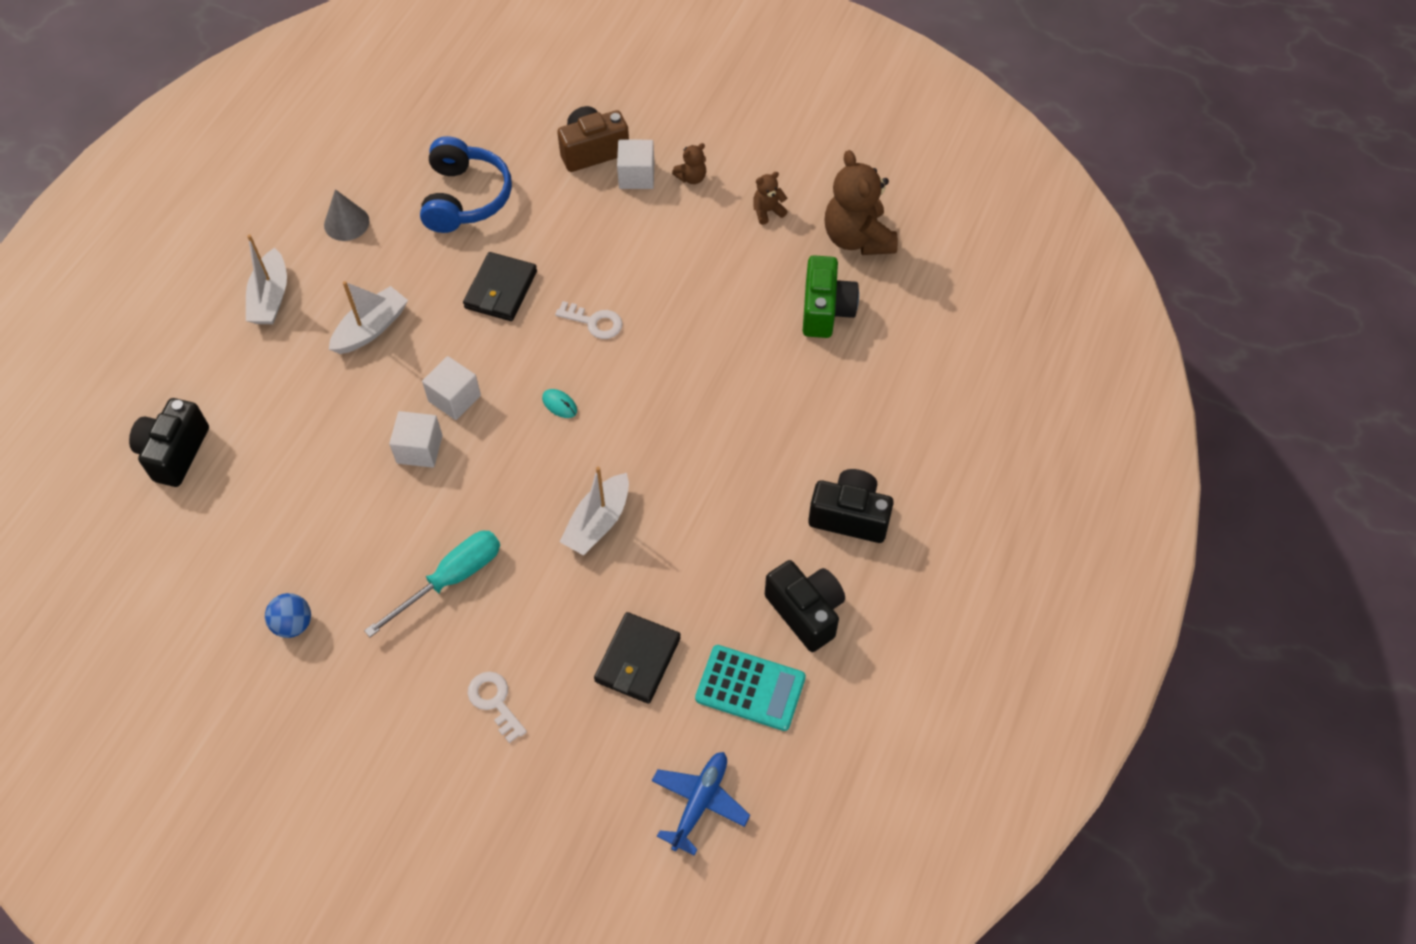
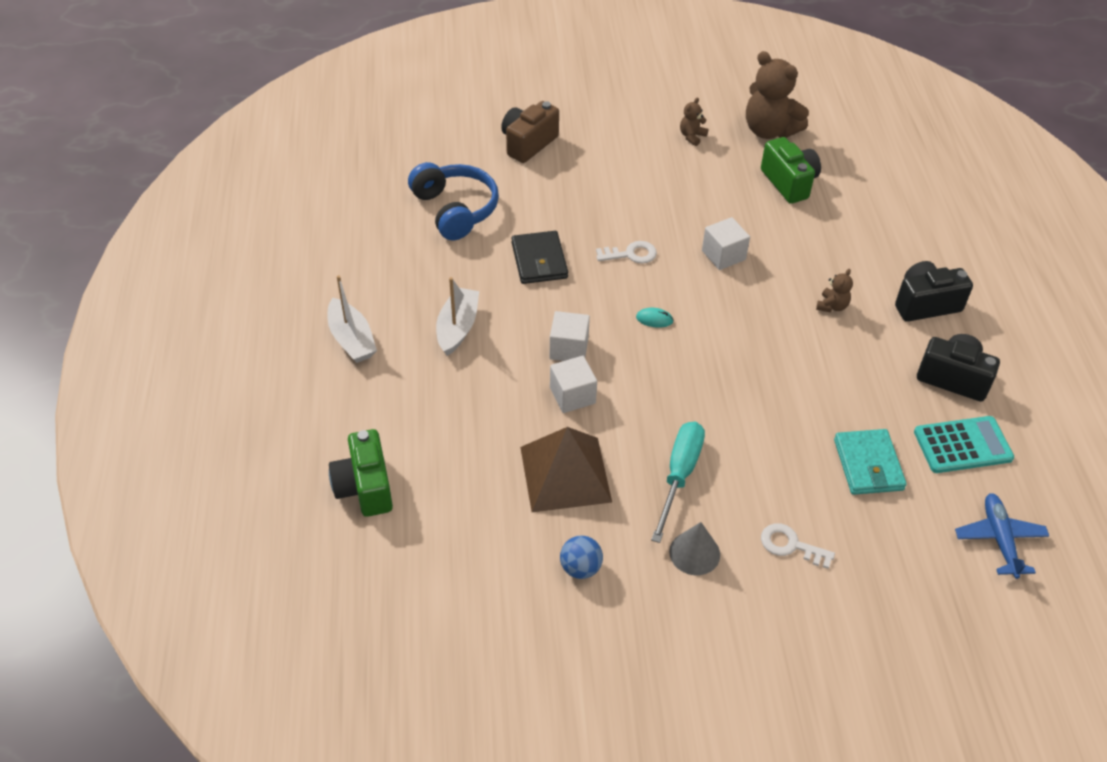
camera: 30 degrees left, 10 degrees down
(175, 452) = (365, 487): black camera -> green camera
(346, 223) = (371, 262): grey cone -> grey cone (694, 553)
(351, 526) = (565, 474): none -> brown pyramid
(598, 522) = (755, 386): white boat -> none
(636, 176) = (576, 148): white cube -> white cube (723, 255)
(637, 660) = (868, 465): black wallet -> turquoise wallet
(691, 177) = (618, 135): brown teddy bear -> brown teddy bear (832, 306)

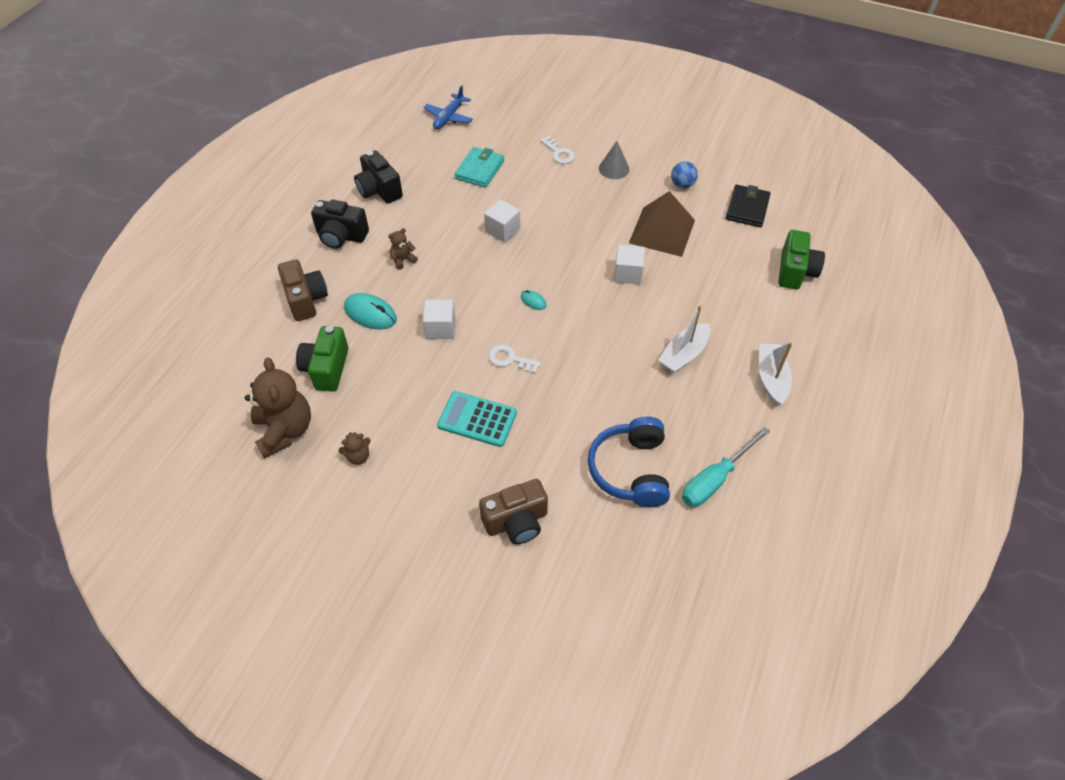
camera: 150 degrees left, 5 degrees up
(539, 260) = (587, 385): black wallet -> black wallet (747, 208)
(569, 348) = (609, 305): white cube -> white cube (502, 230)
(679, 475) = (593, 205): turquoise screwdriver -> turquoise screwdriver (715, 479)
(804, 241) = (370, 313): none -> turquoise mouse
(879, 229) = (306, 299): none -> brown camera
(962, 445) = (417, 158): turquoise calculator -> turquoise calculator (477, 419)

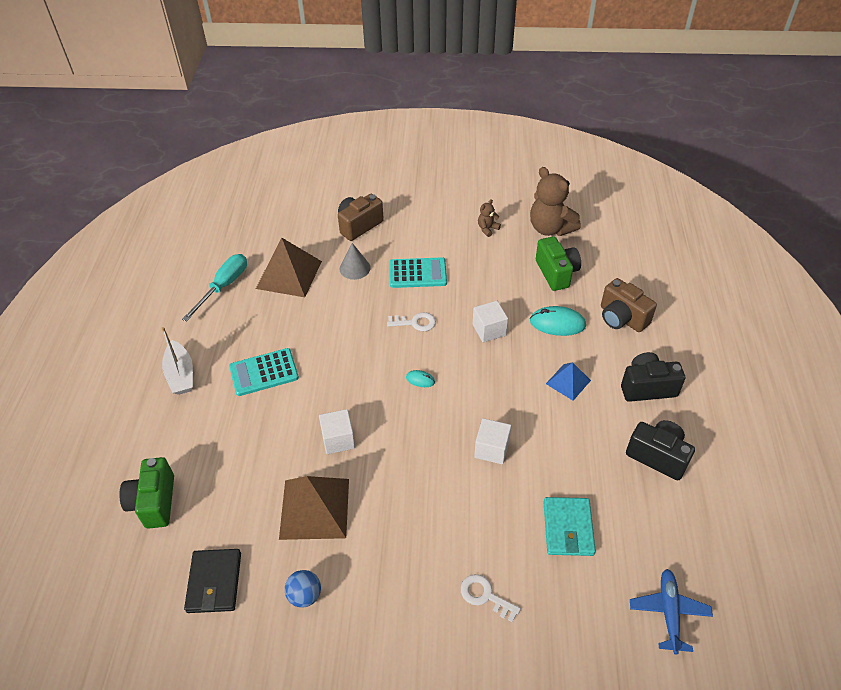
camera: 160 degrees right, 5 degrees down
(403, 260) = (568, 382): brown teddy bear -> blue pyramid
(614, 168) = (402, 593): grey cone -> grey cone (355, 268)
(631, 470) = (289, 274): blue headphones -> brown pyramid
(683, 354) = (264, 372): white boat -> turquoise calculator

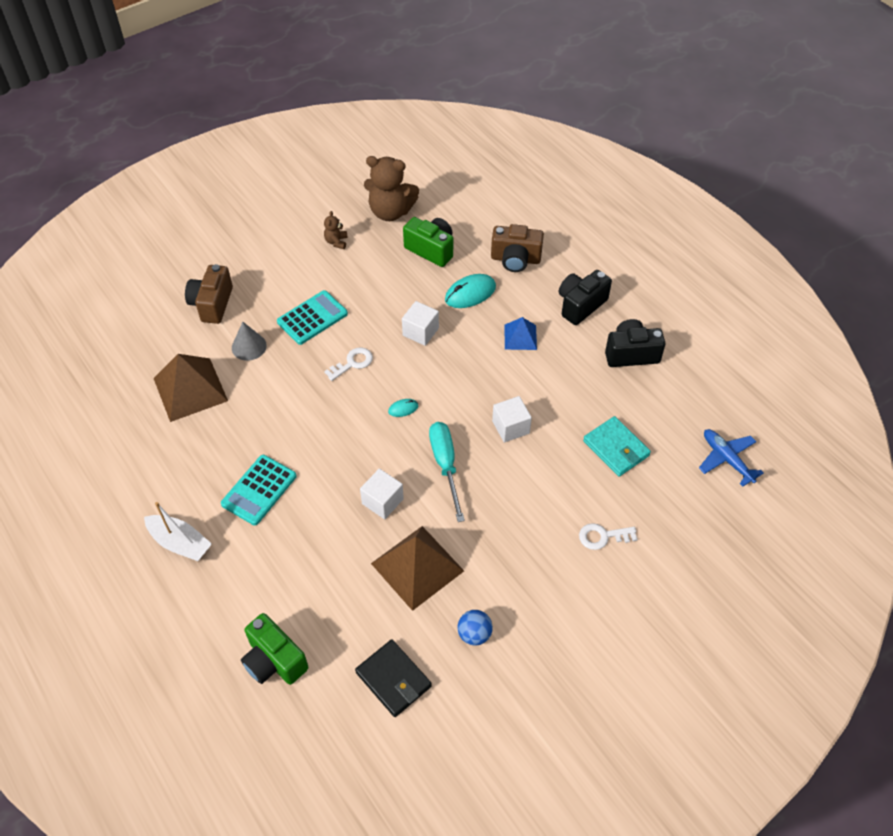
camera: 40 degrees left, 5 degrees up
(224, 286) = (135, 439): turquoise screwdriver -> turquoise screwdriver (445, 465)

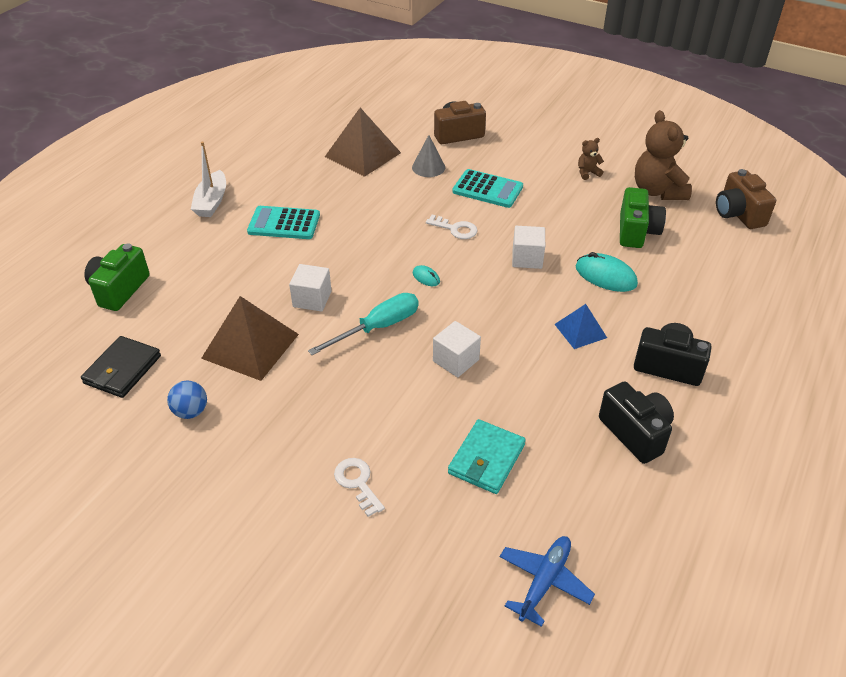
camera: 65 degrees right, 10 degrees down
(515, 259) = (683, 294): brown camera -> brown camera (738, 214)

